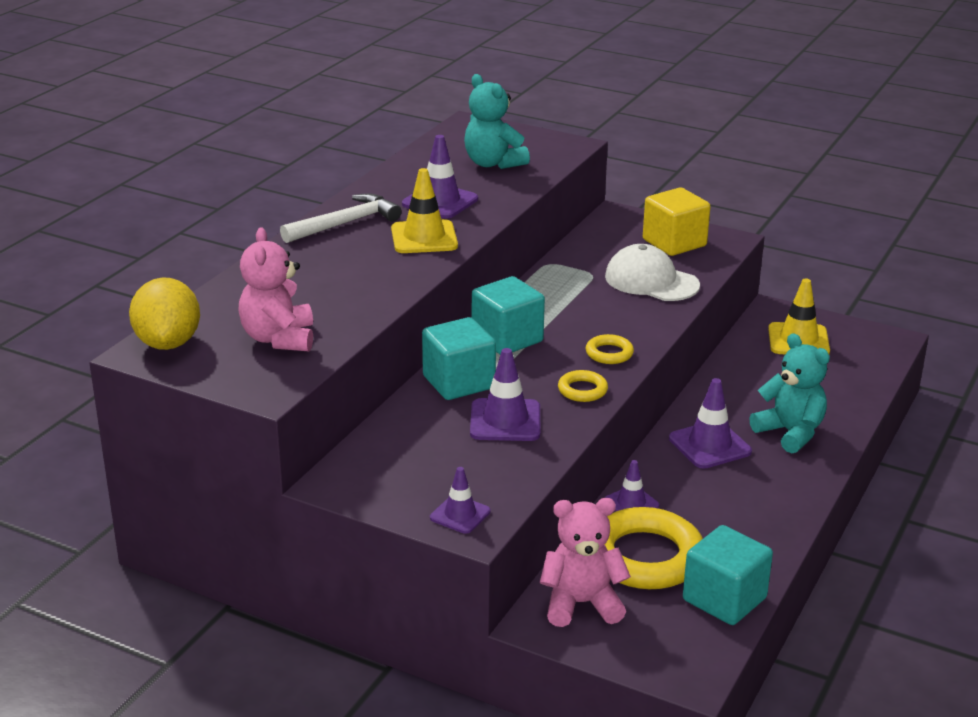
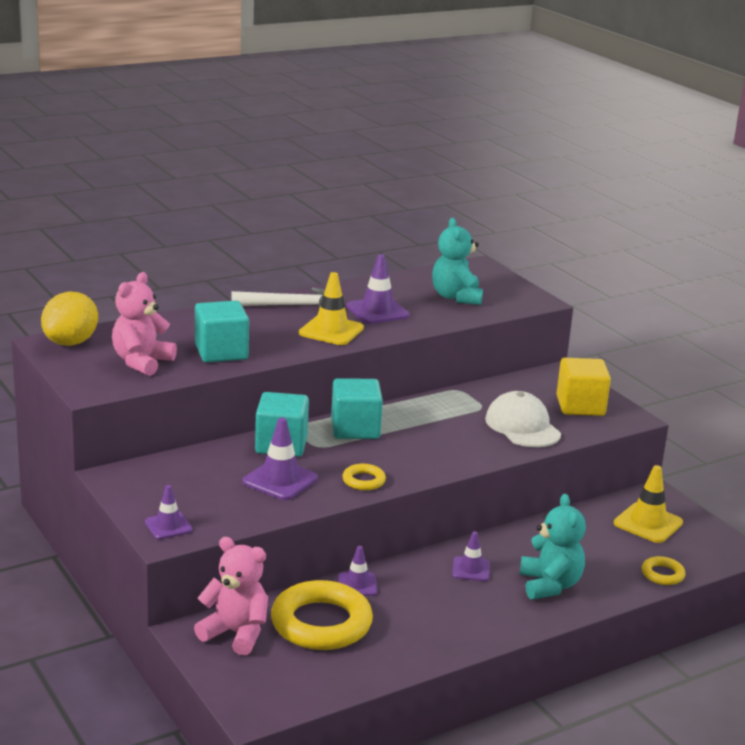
camera: 30 degrees right, 5 degrees down
(609, 353) = (418, 464): yellow ring -> yellow ring (662, 574)
(709, 445) = (471, 569): purple traffic cone -> purple traffic cone, size x0.63
(724, 599) = (343, 674): turquoise cube -> turquoise cube (221, 352)

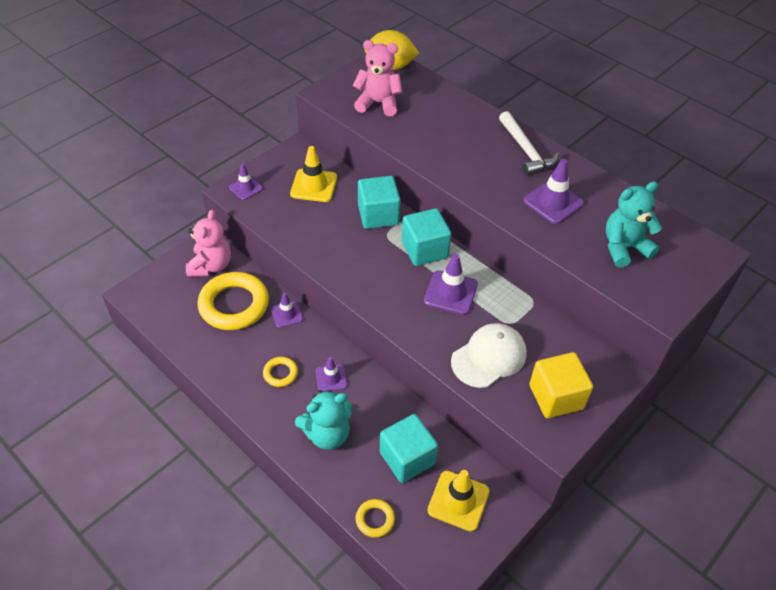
camera: 75 degrees right, 25 degrees up
(221, 352) = (417, 135): turquoise cube -> turquoise cube (407, 458)
(280, 480) = (326, 226): purple traffic cone -> purple traffic cone (450, 292)
(331, 331) = (493, 183): yellow traffic cone -> yellow traffic cone (314, 185)
(363, 481) = (346, 270): yellow ring -> yellow ring (280, 373)

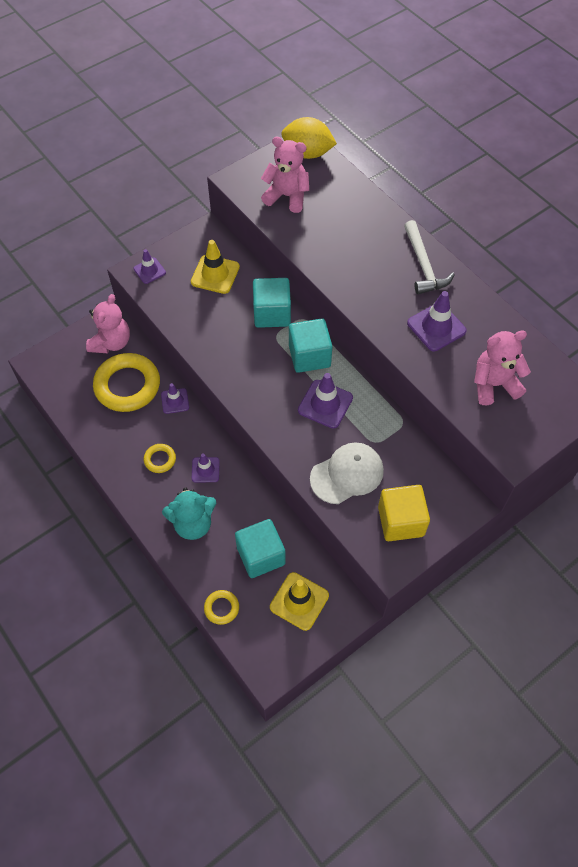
camera: 10 degrees right, 10 degrees up
(624, 248) = (494, 384): turquoise teddy bear -> pink teddy bear

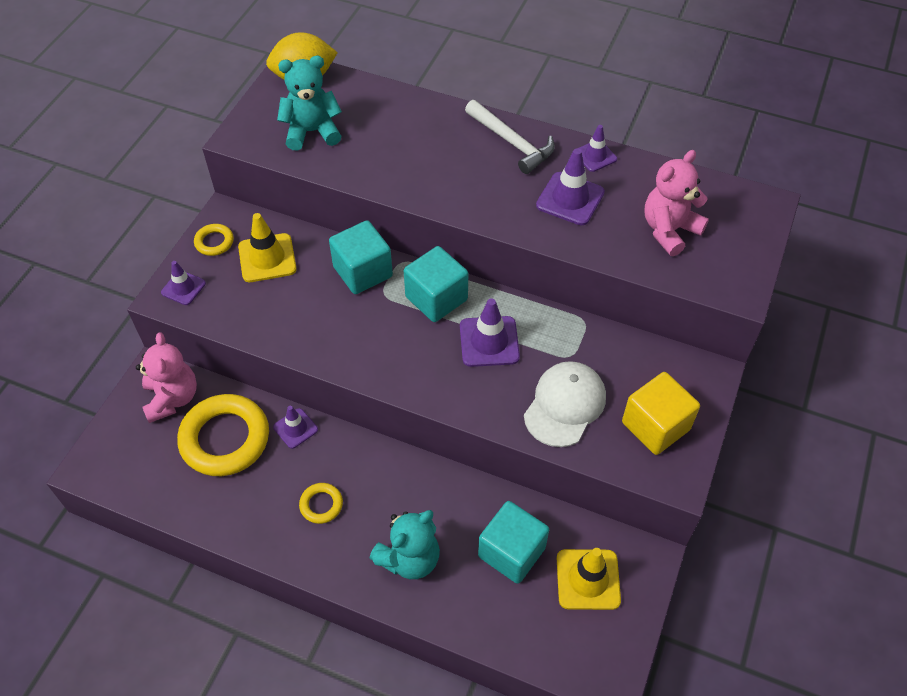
camera: 30 degrees left, 5 degrees down
(205, 470) = (383, 488): purple traffic cone -> purple traffic cone (595, 156)
(221, 608) = (507, 637): yellow ring -> yellow ring (214, 242)
(287, 196) = (312, 132): pink teddy bear -> turquoise teddy bear

